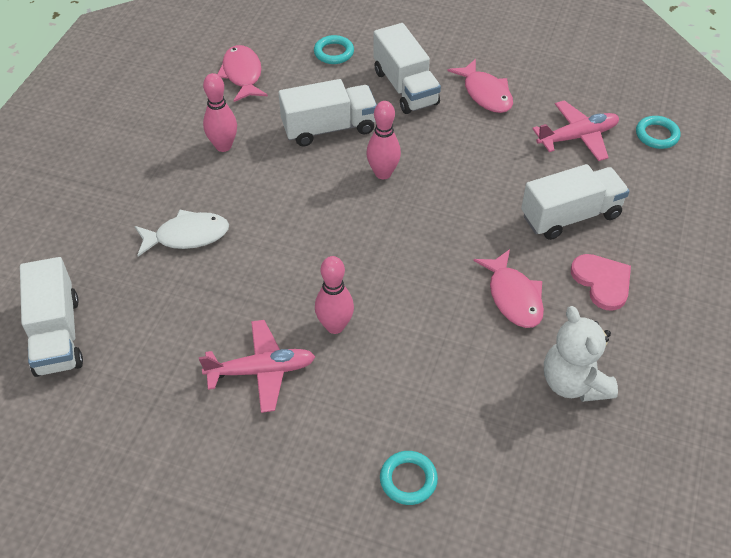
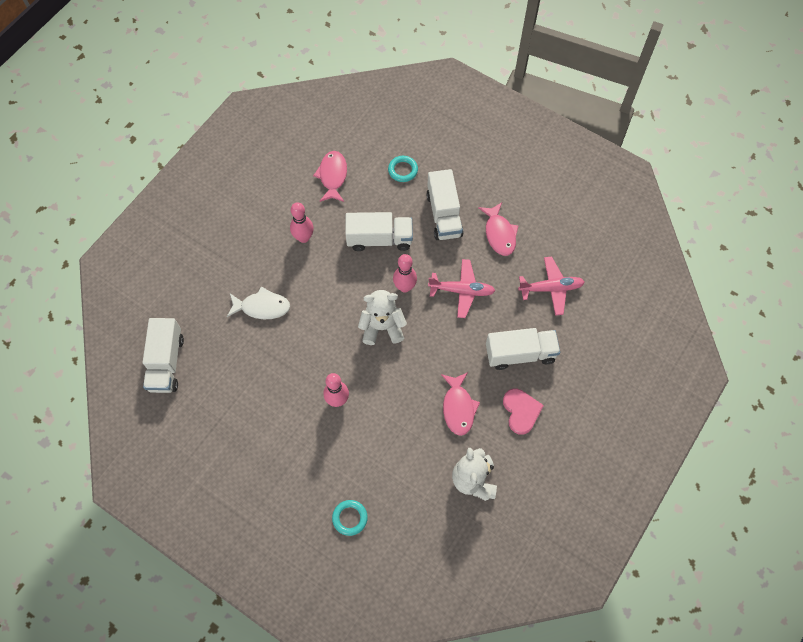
camera: 15 degrees right, 15 degrees up
(261, 371) = (283, 421): pink plane -> pink plane (462, 291)
(368, 225) = (382, 327): none -> white teddy bear
(657, 135) = (608, 300): turquoise ring -> none

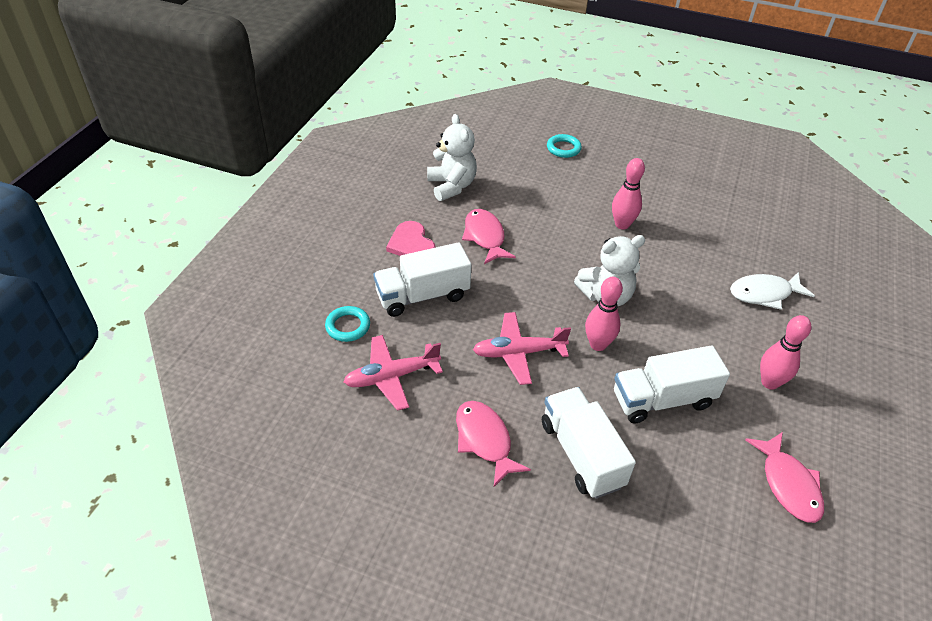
camera: 165 degrees right, 20 degrees down
(166, 363) = (827, 228): white truck -> none
(403, 170) = (680, 519): turquoise ring -> turquoise ring (348, 326)

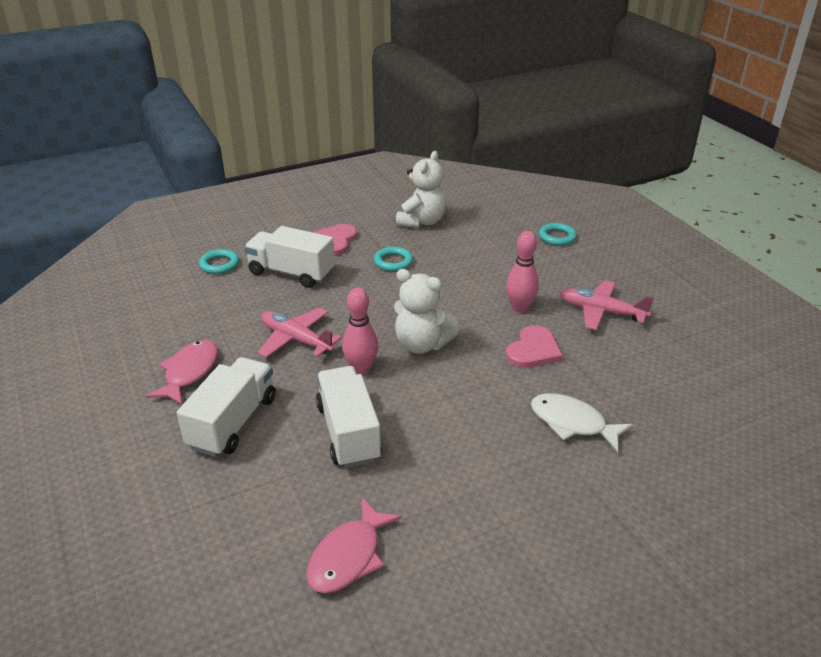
camera: 45 degrees right, 10 degrees down
(391, 377) = (197, 305): pink plane -> pink plane (601, 312)
(485, 237) = (393, 262): pink fish -> turquoise ring
(662, 399) = (348, 432): white truck -> white truck turned 45 degrees clockwise
(674, 254) = (533, 350): none -> pink heart
(769, 382) = (461, 483): pink bowling pin -> none

